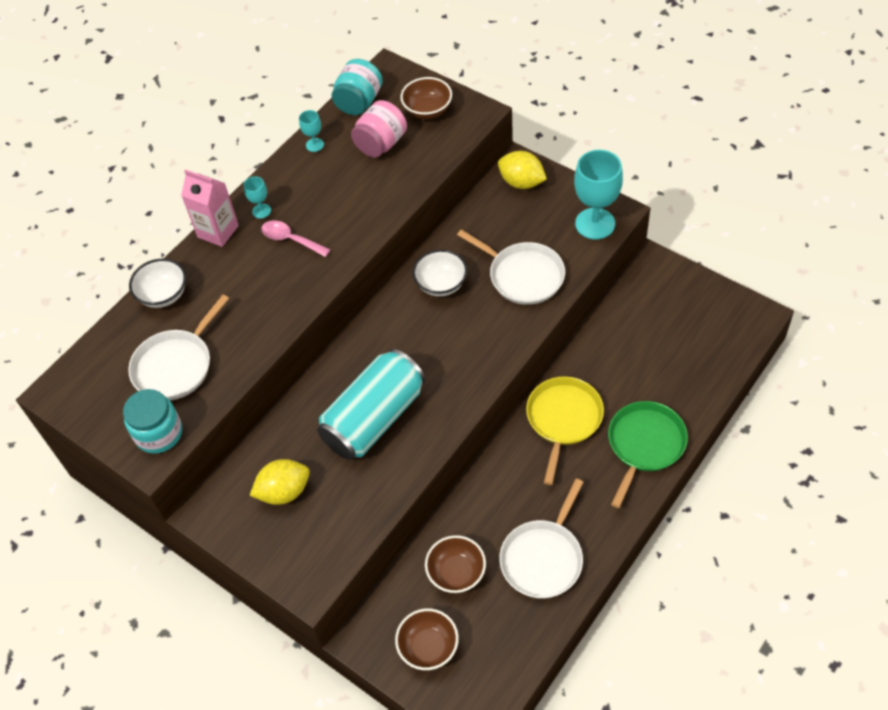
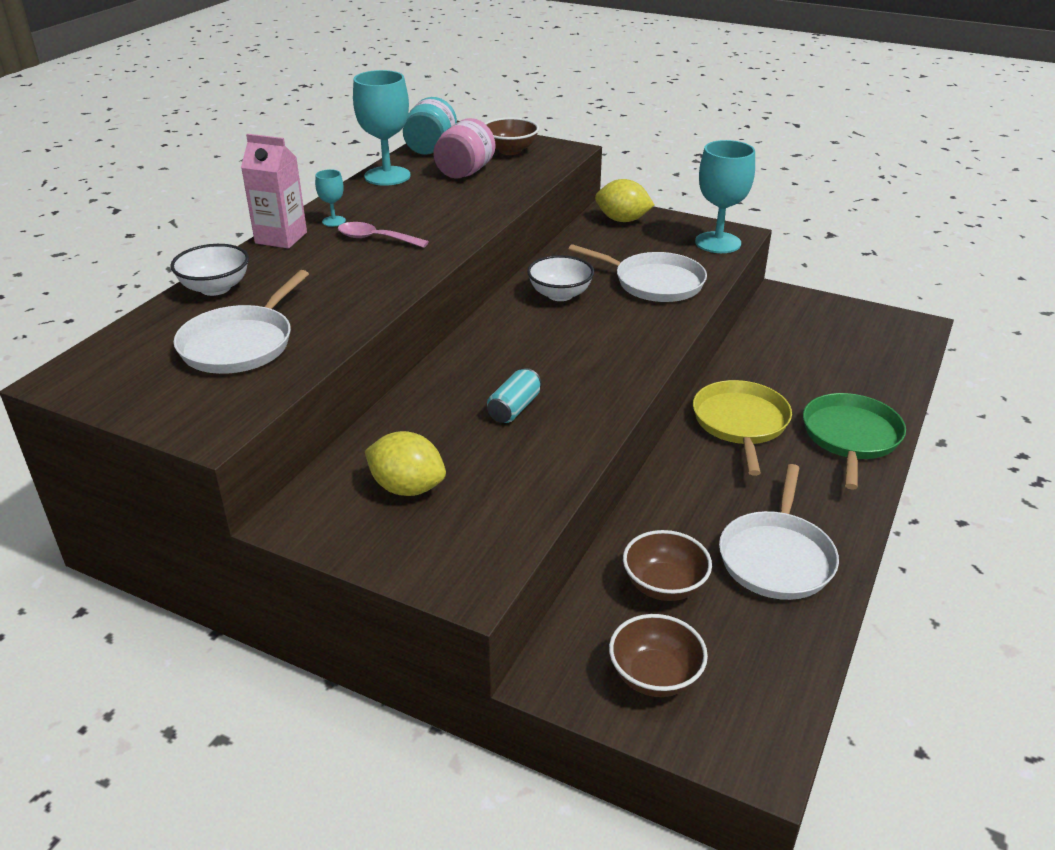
camera: 15 degrees left, 20 degrees down
(159, 433) = (223, 406): turquoise jar -> none
(284, 491) = (407, 488): yellow lemon -> yellow lemon turned 60 degrees clockwise
(315, 145) = (387, 176): turquoise goblet -> turquoise goblet, size x2.15
(374, 418) = (514, 408): turquoise can -> turquoise can, size x0.43

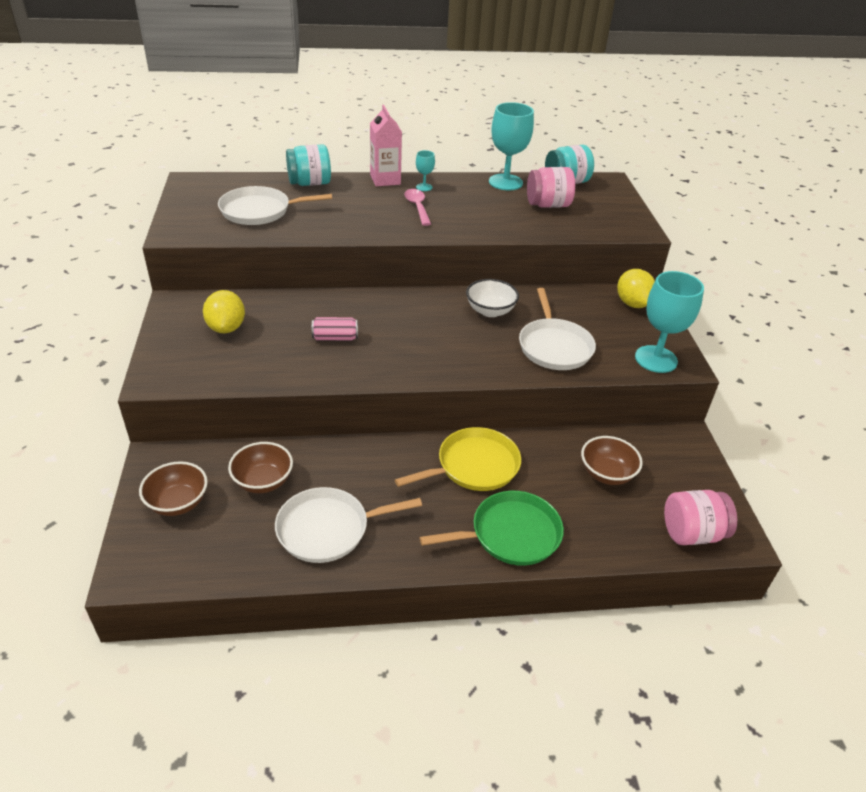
camera: 55 degrees right, 5 degrees up
(215, 288) = (310, 183): white bowl -> turquoise jar
(510, 150) = (606, 210): brown bowl -> brown bowl (606, 474)
(514, 408) = (335, 338): turquoise can -> pink can
(900, 343) = (692, 533): none -> pink jar

